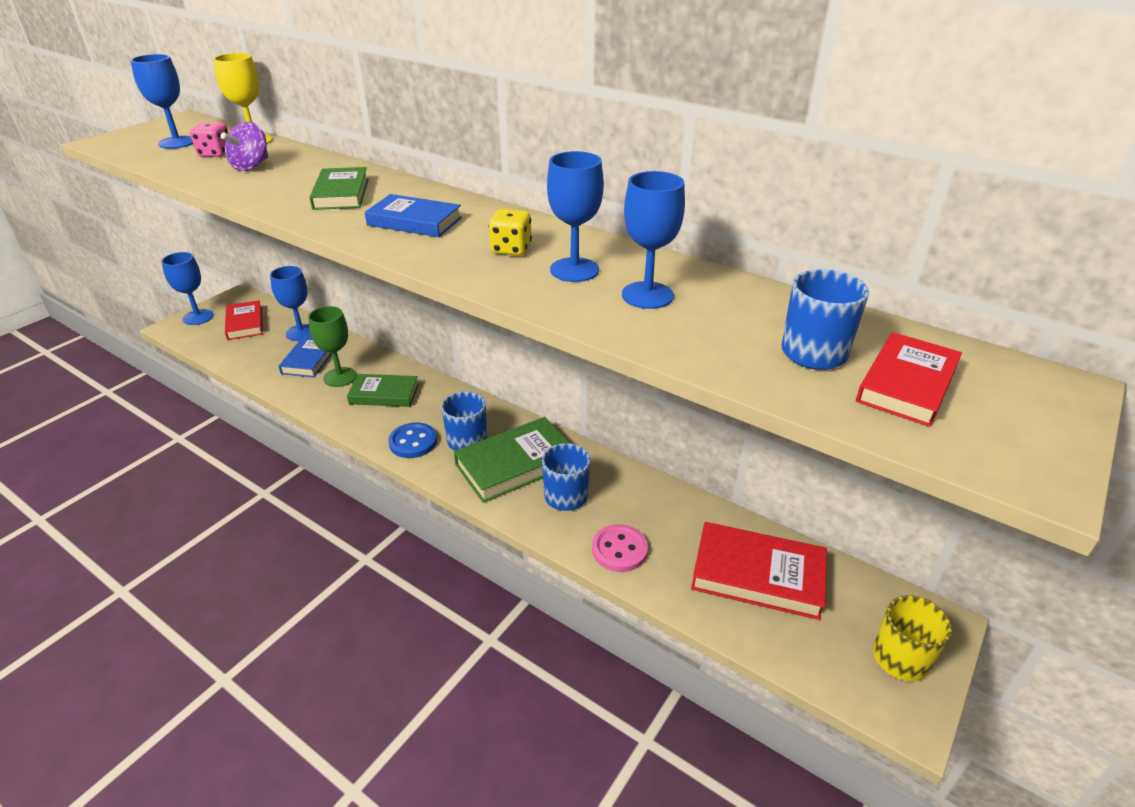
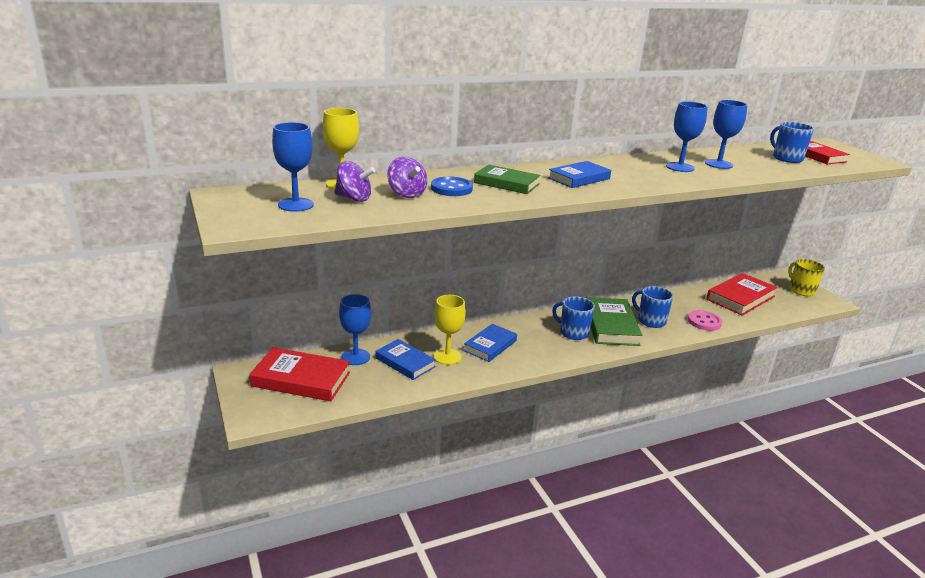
camera: 60 degrees left, 10 degrees down
(198, 317) = (252, 401): blue goblet -> none
(215, 154) = (354, 198): pink dice -> purple spinning top
(245, 323) = (301, 379): red book -> red book, size x1.51
(340, 377) = (447, 356): green goblet -> yellow goblet
(384, 394) = (490, 346): green book -> blue book
(413, 442) = (559, 350): blue button -> blue button (451, 188)
(511, 249) = (642, 171): yellow dice -> none

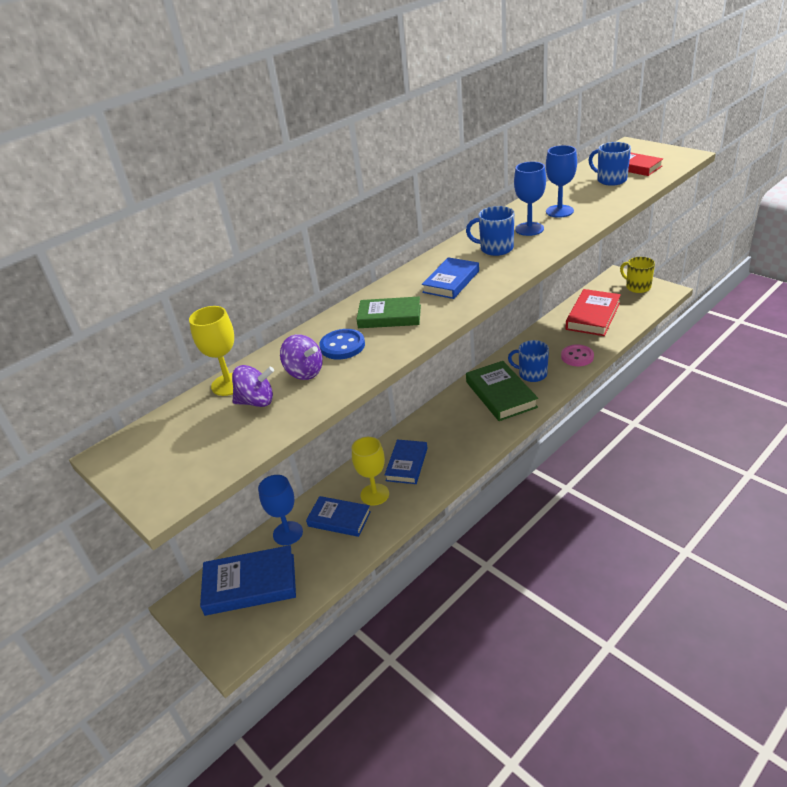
camera: 15 degrees left, 10 degrees up
(296, 205) = (204, 436): blue goblet -> none
(301, 379) = (250, 584): red book -> blue book
(573, 332) = (472, 416): blue mug -> blue mug (495, 248)

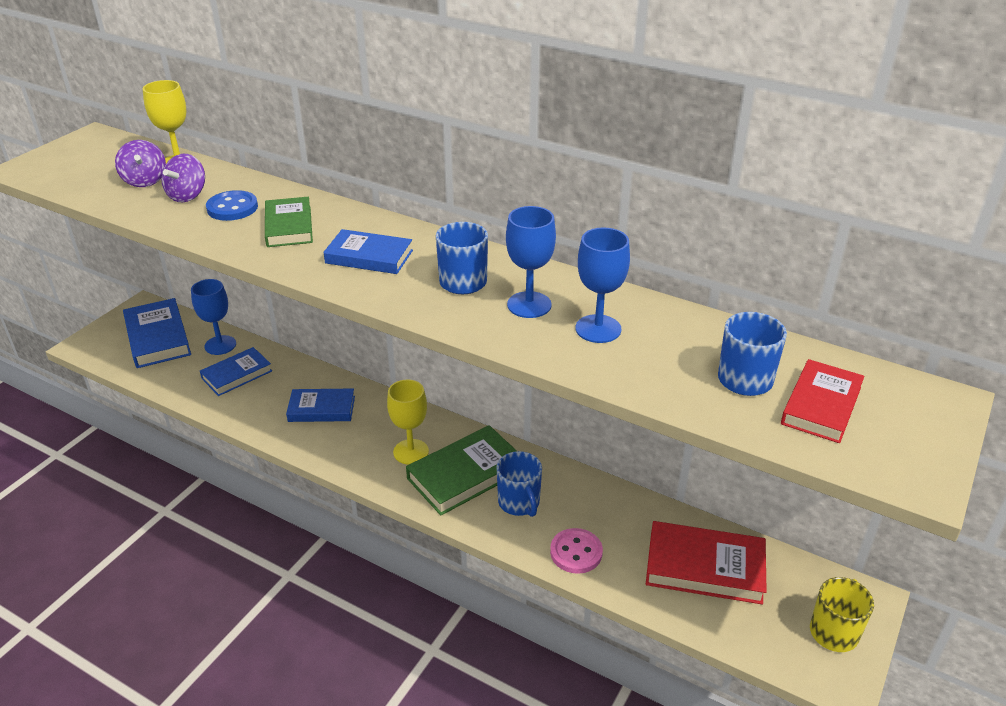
camera: 70 degrees right, 0 degrees up
(339, 519) = (237, 375): blue book -> blue book turned 45 degrees clockwise
(374, 494) = (272, 393): yellow goblet -> yellow goblet (411, 452)
(532, 374) = (519, 502): blue mug -> blue mug turned 150 degrees clockwise

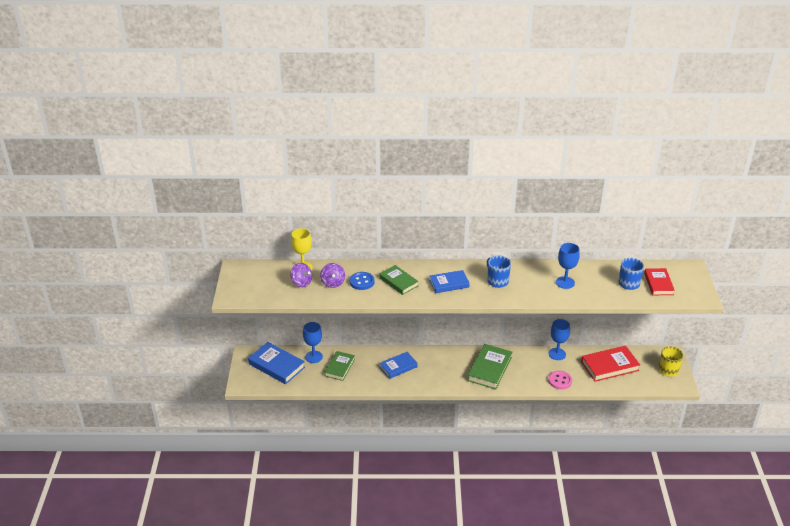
camera: 30 degrees left, 0 degrees up
(237, 375) = (339, 367): blue book -> green book
(411, 452) = (457, 369): yellow goblet -> none
(519, 502) = (521, 371): blue mug -> none
(529, 305) = (531, 282): blue goblet -> blue goblet (557, 354)

